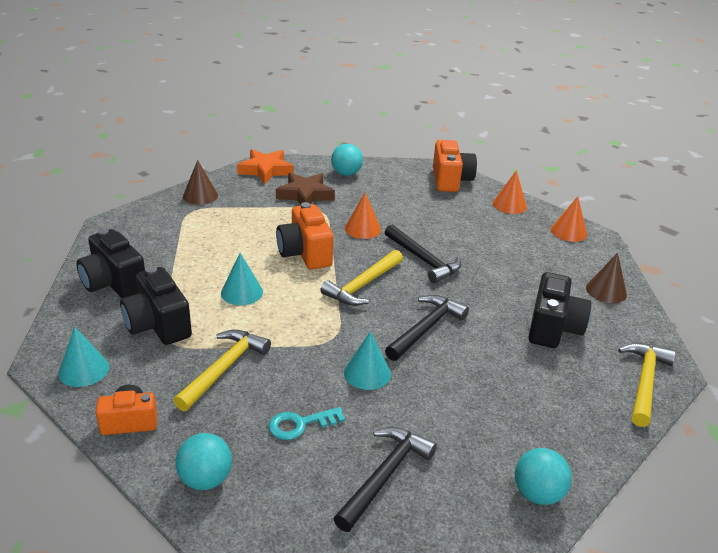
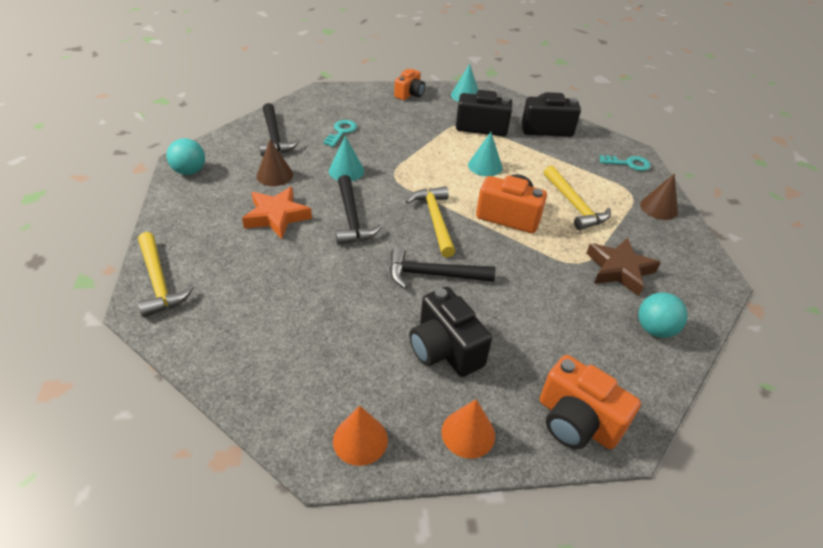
camera: 130 degrees right, 10 degrees up
(139, 222) = (628, 164): none -> turquoise key
(205, 479) = (346, 97): turquoise ball -> none
(224, 368) = (415, 130): yellow hammer -> yellow hammer (574, 205)
(265, 170) = (697, 271): orange star -> orange star (277, 216)
(362, 229) = (520, 270): orange cone -> none
(553, 328) = (265, 282): black camera -> black camera (445, 349)
(606, 291) = (250, 365): brown cone -> brown cone (275, 175)

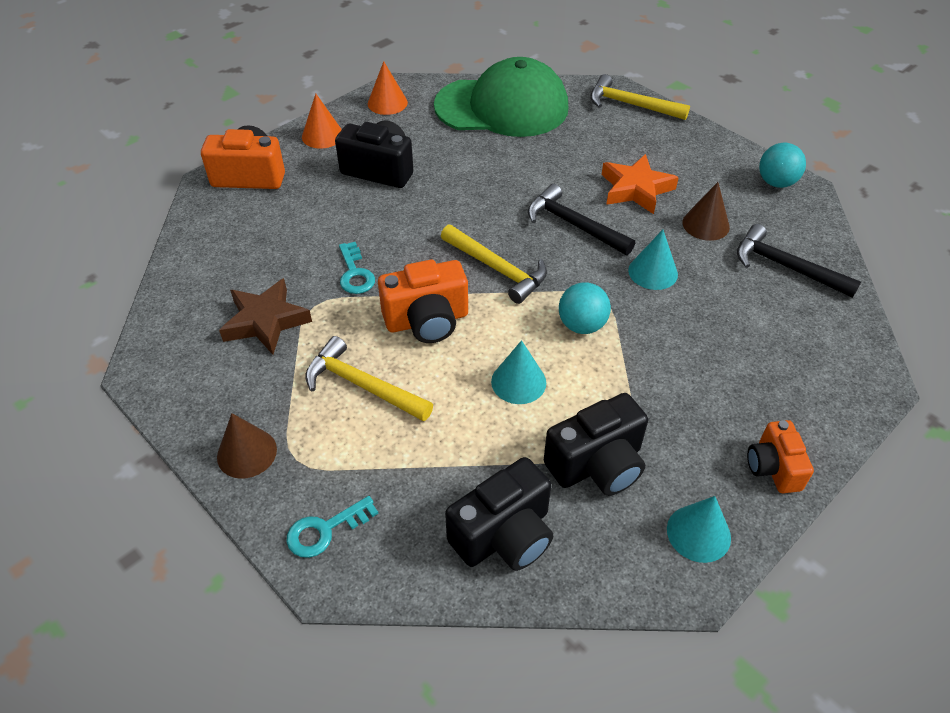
camera: 145 degrees right, 5 degrees up
(260, 353) = (502, 107): none -> green cap
(341, 132) = (739, 323): turquoise key -> turquoise key (355, 273)
(433, 274) = (443, 216): black hammer -> none
(654, 329) = (207, 275): turquoise ball -> turquoise ball (581, 325)

